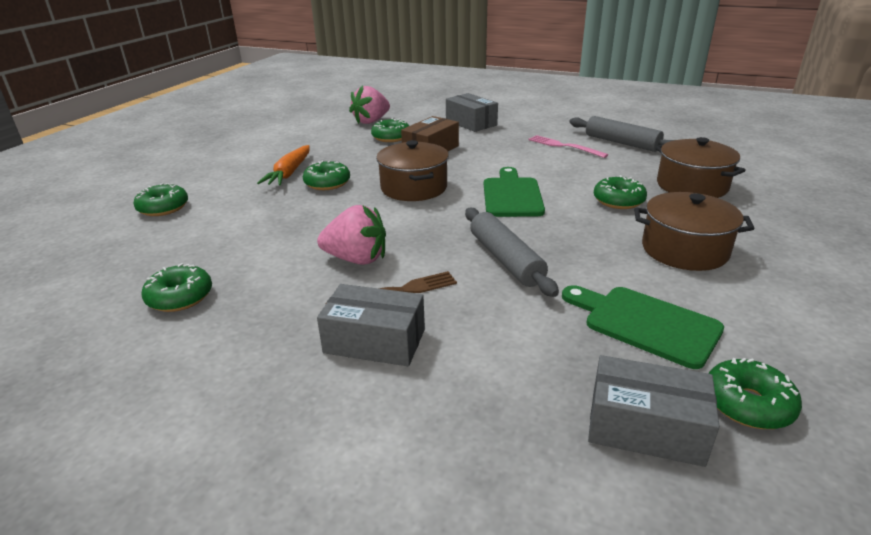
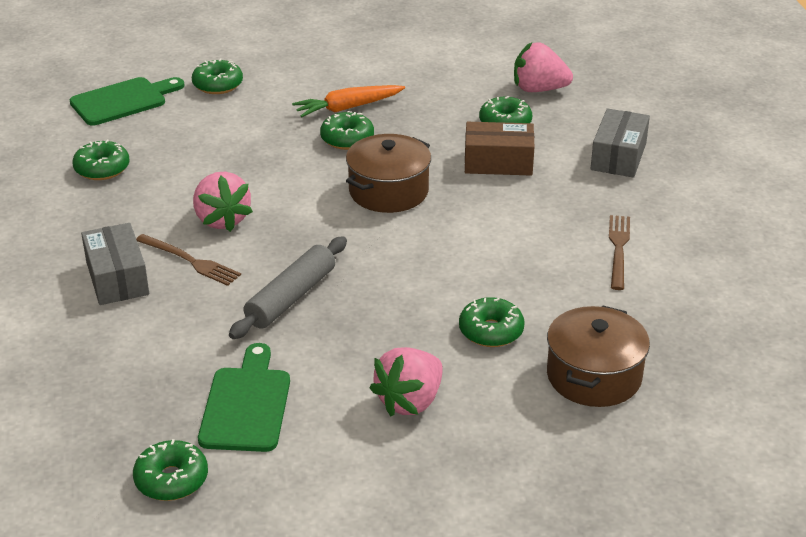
camera: 55 degrees right, 5 degrees up
(512, 195) = (432, 257): green cutting board -> green cutting board (123, 101)
(564, 146) = (618, 249): pink fork -> brown fork
(622, 143) = (685, 290): grey rolling pin -> none
(645, 427) = (108, 433): grey box -> none
(684, 250) = (410, 401): brown pot -> pink strawberry

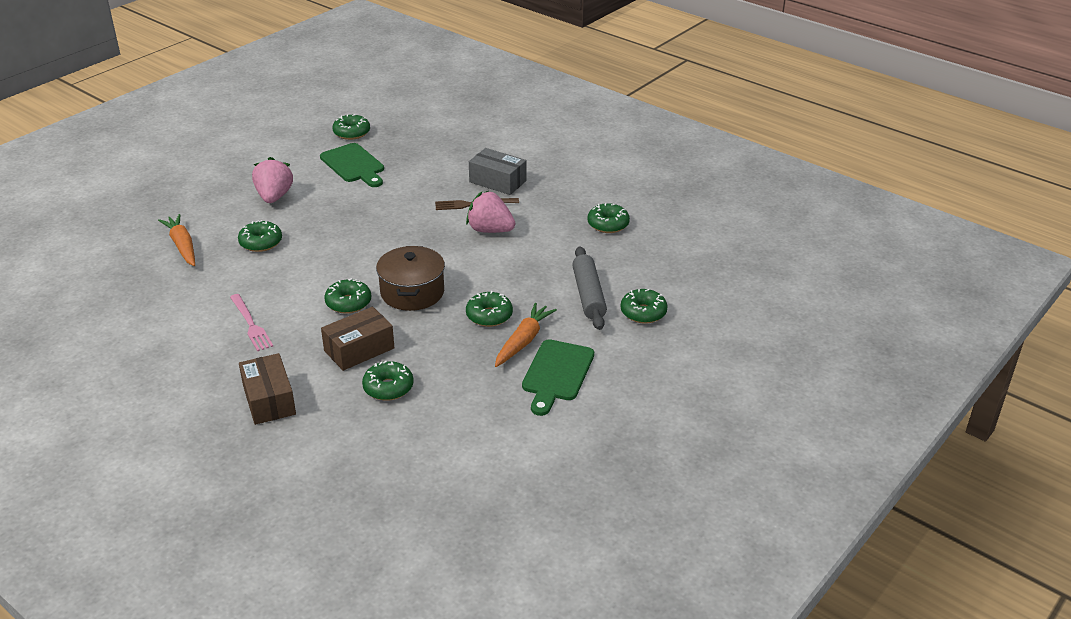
camera: 140 degrees right, 0 degrees up
(123, 101) = (680, 269): green cutting board -> green cutting board (557, 374)
(291, 297) = (393, 211): grey rolling pin -> grey rolling pin (588, 295)
(463, 209) = (348, 303): none -> green donut
(539, 89) = (393, 438): pink strawberry -> none
(583, 232) = (251, 324): none -> pink fork
(594, 376) = (182, 246): brown pot -> orange carrot
(618, 156) = (269, 400): grey box -> brown box
(618, 249) = (217, 323): brown fork -> none

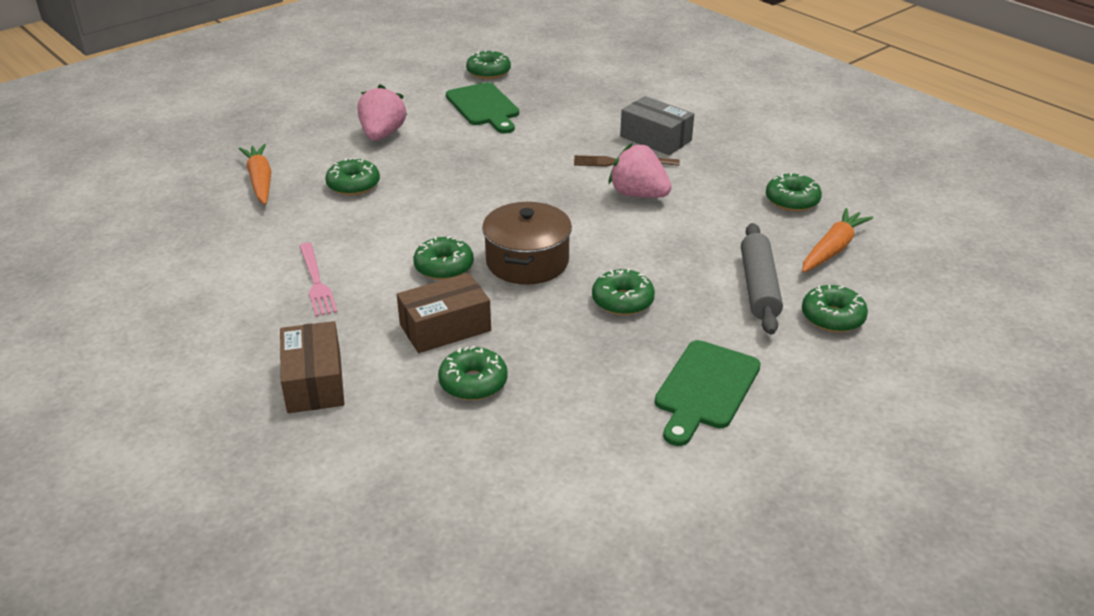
camera: 10 degrees right, 0 degrees up
(523, 341) = (664, 339): orange carrot -> orange carrot (833, 249)

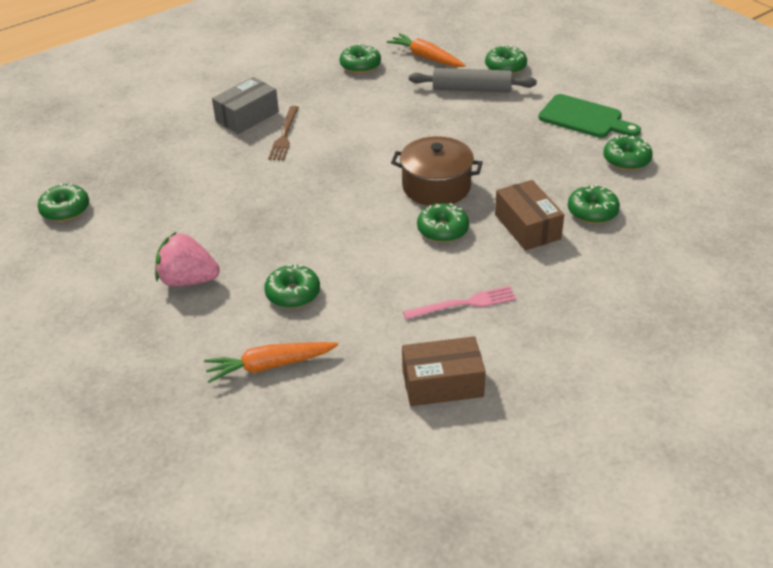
camera: 85 degrees left, 5 degrees up
(314, 382) = (603, 291): brown box -> brown box (442, 383)
(484, 107) = (148, 212): green cutting board -> none
(622, 301) = (489, 144): green donut -> green donut (626, 160)
(638, 194) = (340, 130): pink strawberry -> none

